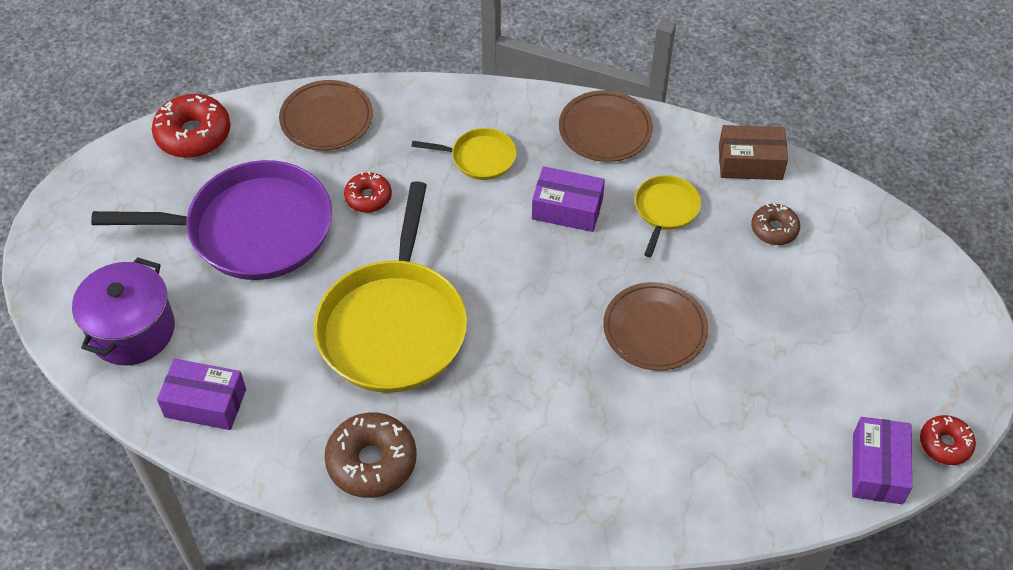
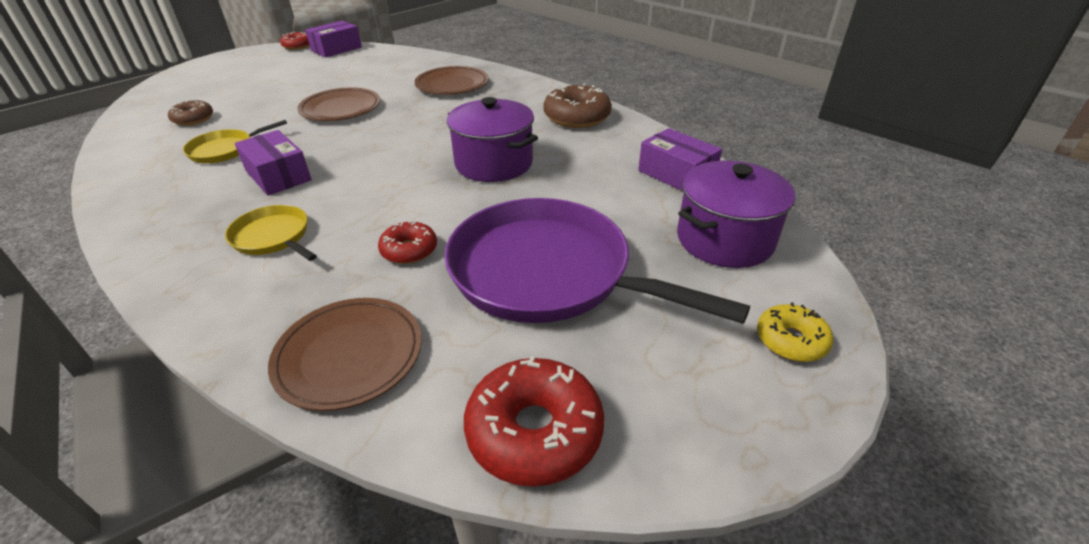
camera: 145 degrees left, 15 degrees down
(65, 256) = (791, 340): none -> yellow donut
(394, 326) = (494, 163): yellow pan -> purple pot
(605, 130) = (151, 211): brown plate -> brown plate (452, 85)
(750, 162) = (124, 151): brown box -> none

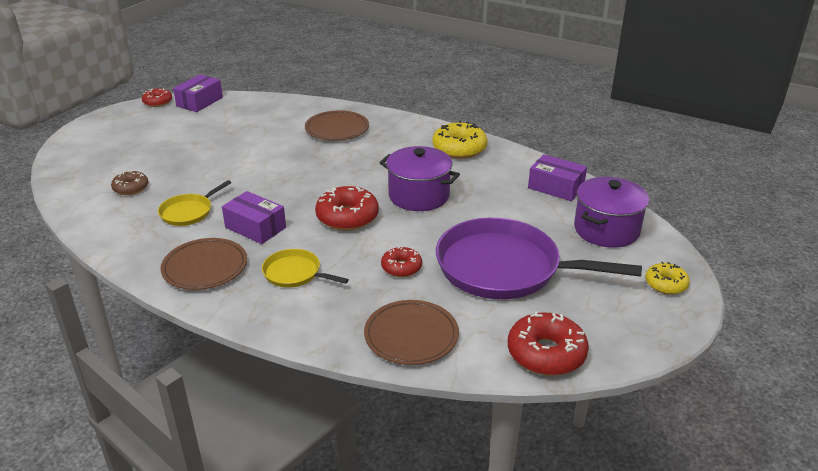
camera: 15 degrees left, 5 degrees down
(340, 109) = (256, 163): brown plate -> brown plate (205, 267)
(391, 177) = (347, 217): none -> red donut
(577, 117) = (459, 148): brown donut -> yellow donut

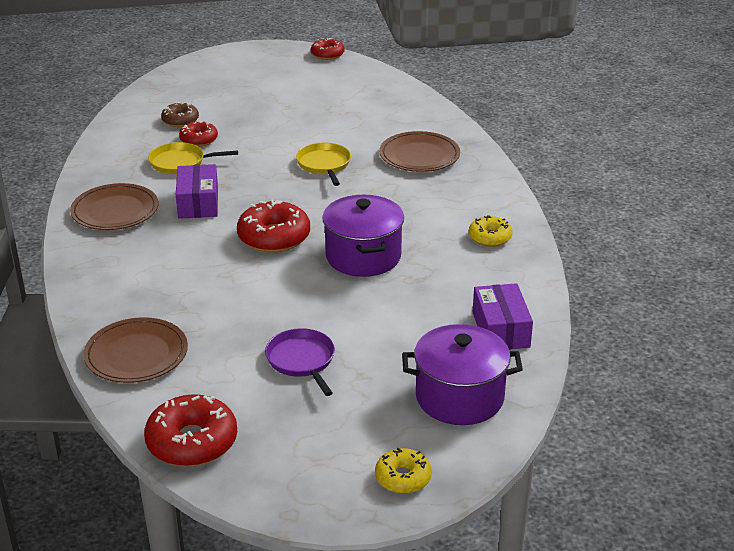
camera: 50 degrees right, 0 degrees up
(199, 102) = (359, 70): purple box -> none
(294, 273) = (156, 255): yellow pan -> yellow pan (324, 165)
(401, 267) = (230, 303): red donut -> red donut (199, 140)
(459, 148) = (490, 237): yellow donut -> yellow donut, size x0.60
(504, 268) = (301, 360): purple pan -> purple pan, size x0.47

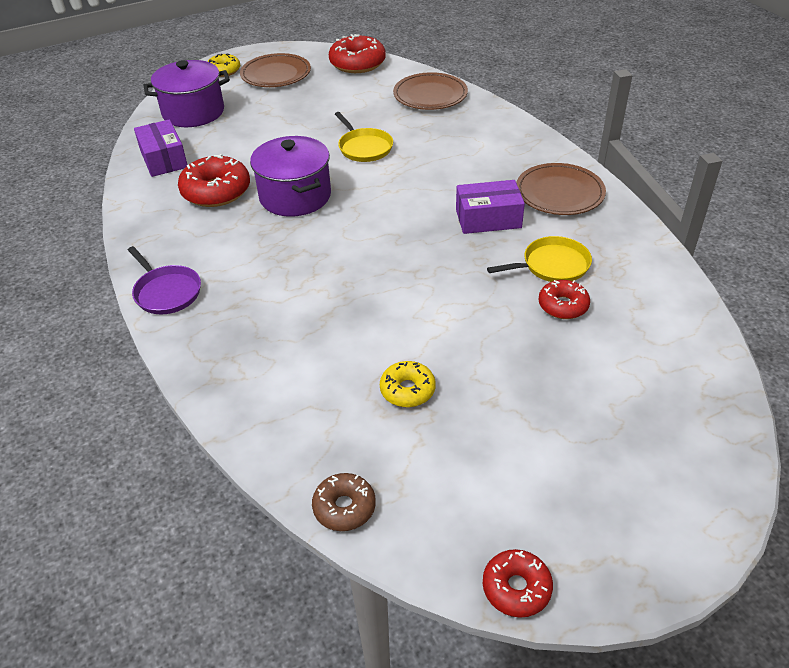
camera: 165 degrees right, 10 degrees up
(180, 120) = (617, 335): brown donut -> brown donut (344, 507)
(198, 203) = (488, 218): purple box -> purple box turned 75 degrees counterclockwise
(274, 237) = (388, 198): red donut -> red donut (216, 191)
(301, 360) = (312, 113): purple pan -> purple pan (166, 292)
(324, 165) = (384, 299): yellow pan -> yellow pan (364, 147)
(419, 156) = (270, 341): brown plate -> brown plate (276, 74)
(490, 237) = (174, 240): yellow donut -> yellow donut (407, 390)

